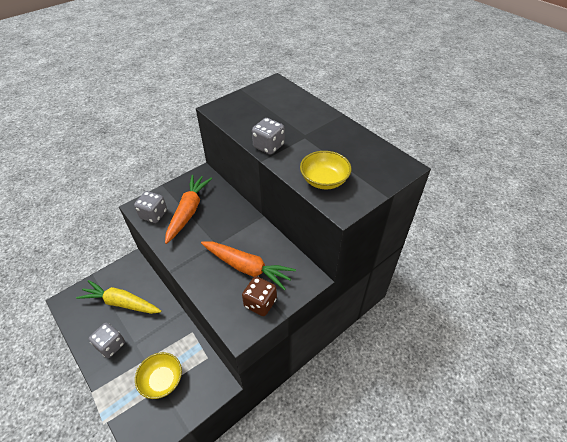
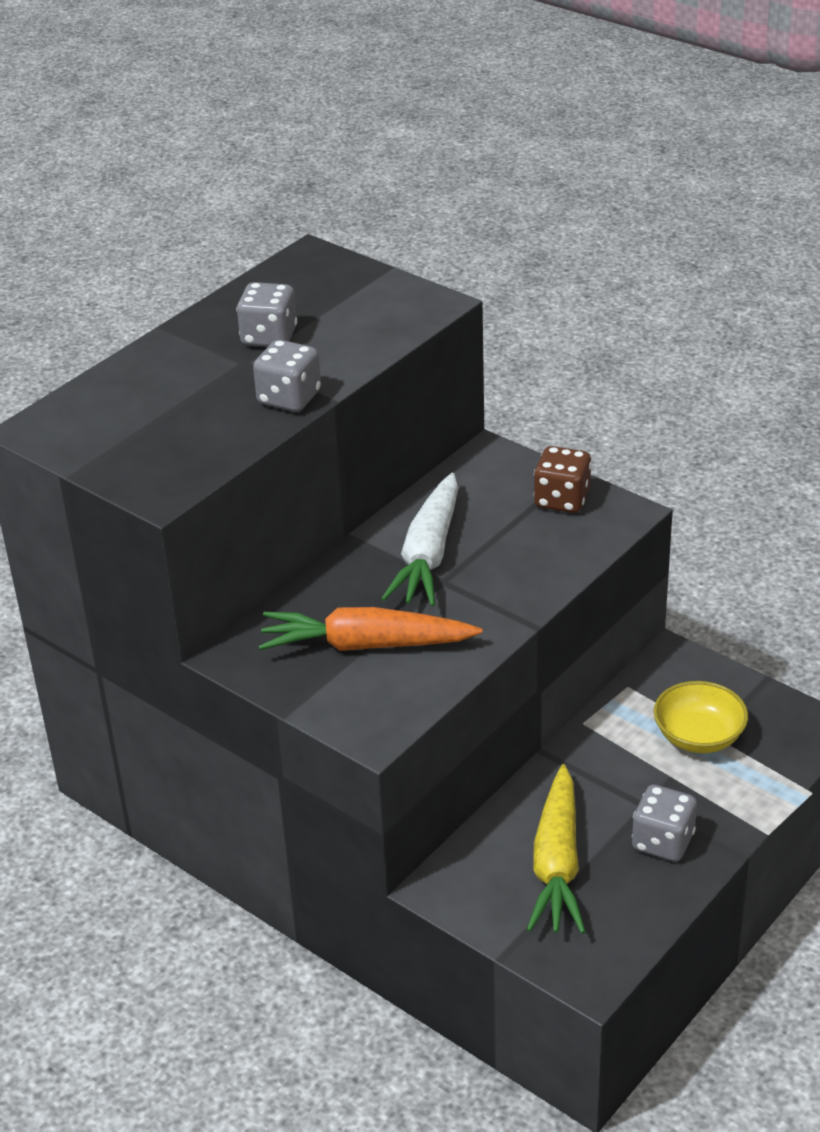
camera: 100 degrees left, 10 degrees down
(153, 214) = (391, 699): grey dice -> grey dice (269, 337)
(237, 240) = (428, 554): none -> white carrot
(247, 267) = (491, 529): orange carrot -> none
(324, 180) = (373, 326): yellow bowl -> none

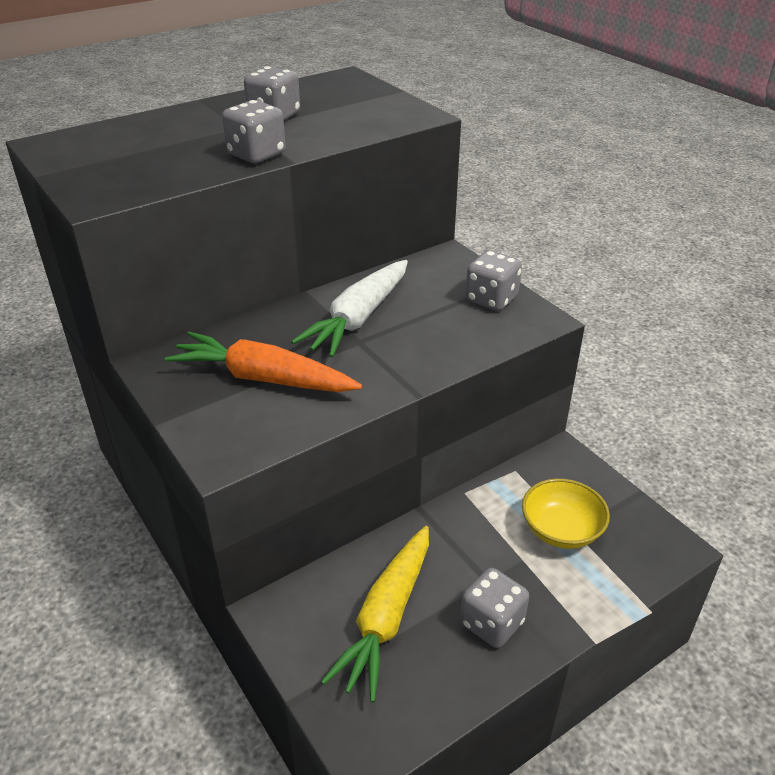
camera: 15 degrees right, 0 degrees up
(562, 500) = (491, 299): brown dice -> grey dice

